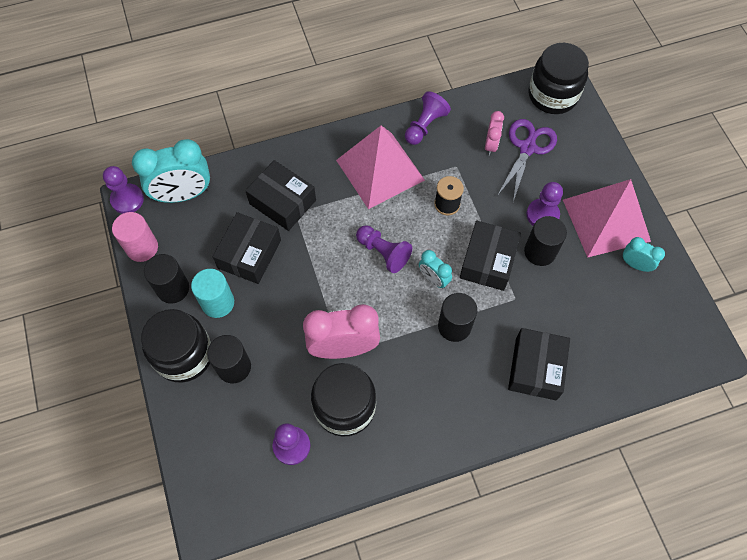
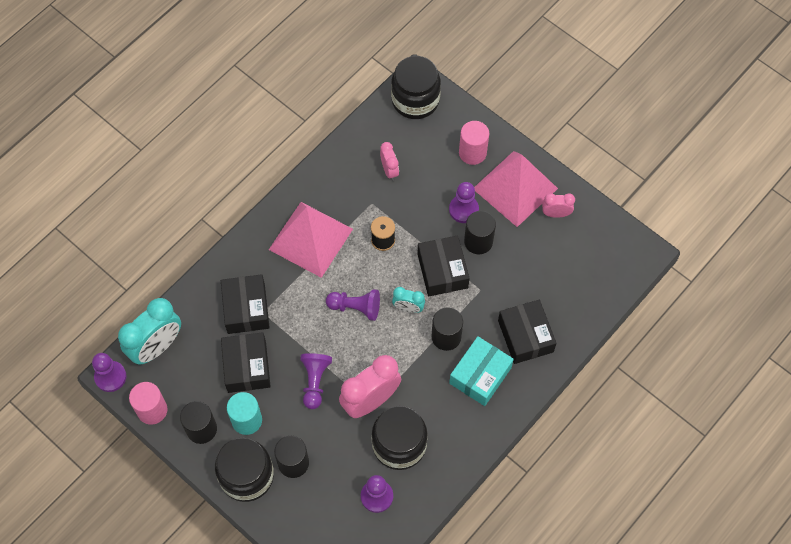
camera: 30 degrees left, 0 degrees up
(282, 202) = (246, 309): black box -> black box turned 75 degrees clockwise
(425, 126) = (325, 181): purple pawn -> purple pawn (315, 382)
(466, 382) = (480, 375): none -> turquoise box
(527, 147) = (420, 157): purple scissors -> none
(581, 167) = (472, 153): none -> pink cylinder
(635, 264) = (556, 214): turquoise clock -> pink clock

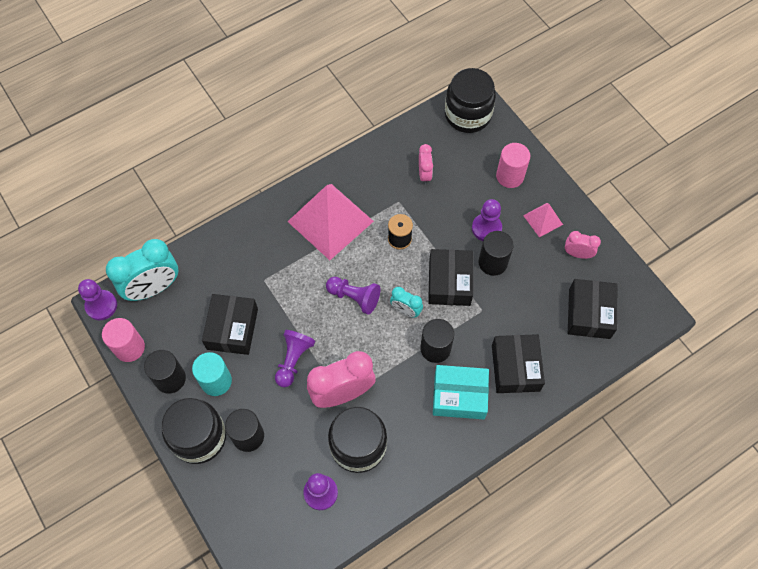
camera: 15 degrees right, 0 degrees up
(246, 309) = (249, 272): black box -> black box (589, 313)
(480, 375) = (459, 396): turquoise box -> turquoise box turned 45 degrees clockwise
(515, 188) = (542, 220): pink pyramid -> pink pyramid, size x0.47

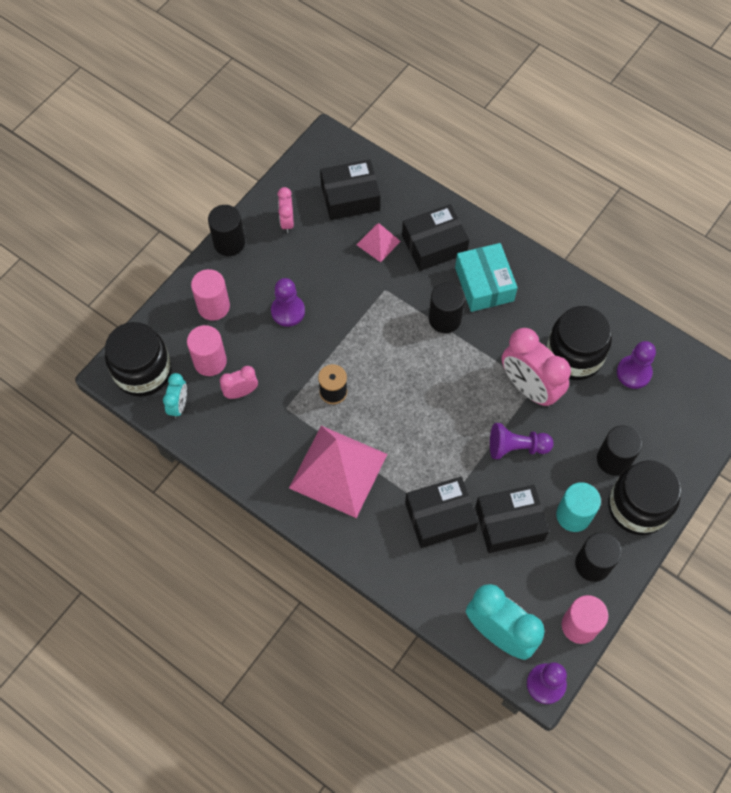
camera: 110 degrees left, 0 degrees up
(354, 297) = (421, 413): purple pawn -> none
(405, 310) = (415, 359): turquoise clock -> turquoise clock (179, 405)
(449, 282) = (366, 327): black box -> black box (440, 516)
(460, 161) = (210, 361): none -> pink cylinder
(492, 262) = (327, 294): black cylinder -> black cylinder (229, 243)
(542, 220) = (258, 262): pink pyramid -> pink pyramid (378, 243)

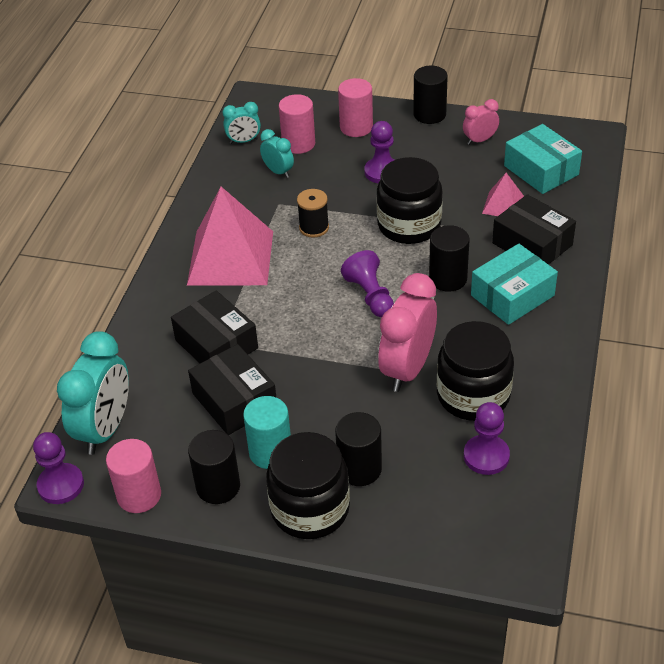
camera: 70 degrees right, 20 degrees down
(143, 371) = (265, 111): black jar -> black jar (409, 225)
(241, 392) = (278, 171): pink clock -> turquoise clock
(350, 197) = (541, 170): black box -> turquoise box
(516, 447) = (328, 380): purple pawn -> purple pawn (370, 295)

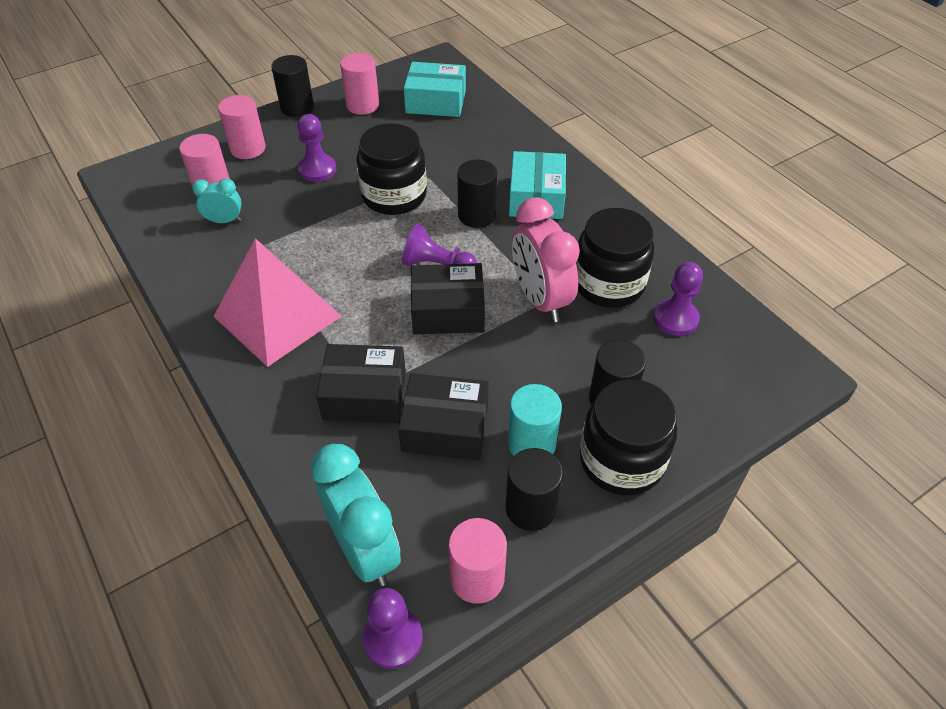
camera: 50 degrees left, 5 degrees up
(244, 141) = (155, 215): turquoise clock -> none
(314, 228) = (319, 245): black spool -> none
(480, 140) = (362, 105): pink clock -> pink cylinder
(503, 205) = (443, 140): pink pyramid -> none
(532, 244) = (500, 154): black box -> black box (448, 311)

